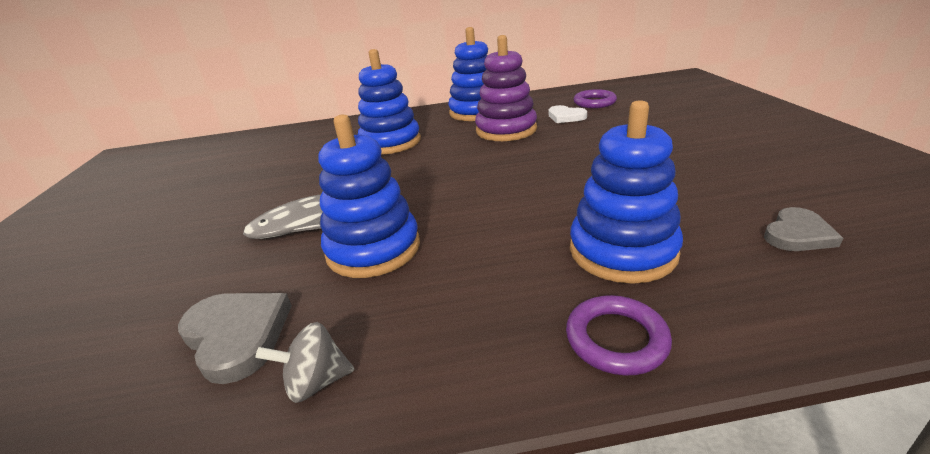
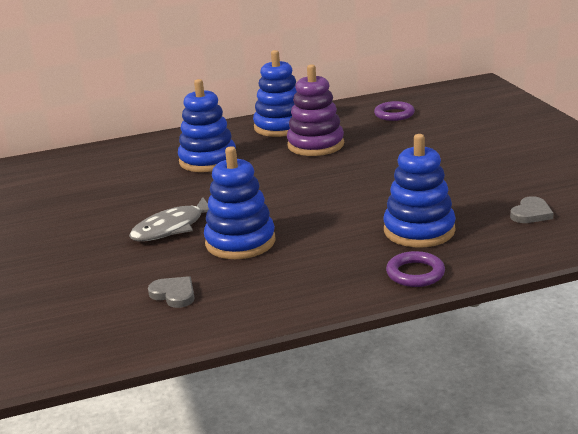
camera: 10 degrees left, 5 degrees down
(237, 336) = (174, 294): grey heart -> grey heart, size x0.66
(316, 382) = (243, 307): grey spinning top -> none
(565, 117) = (369, 130): white heart -> none

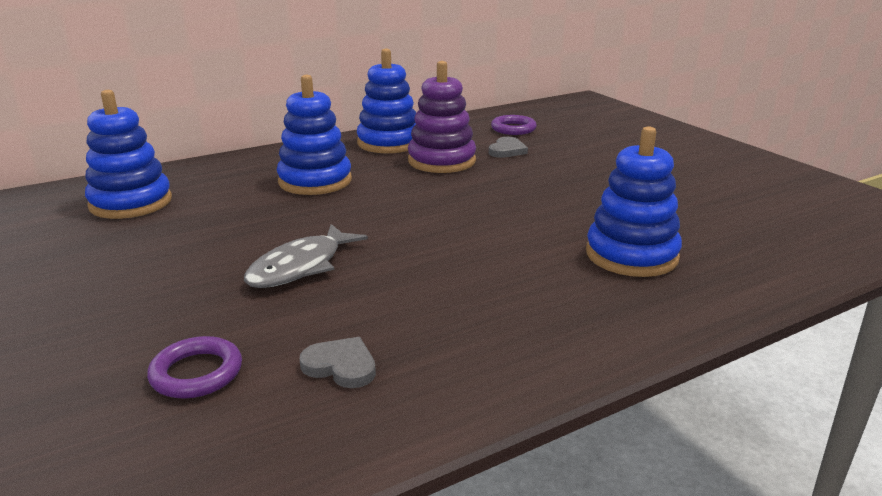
camera: 15 degrees left, 0 degrees up
(240, 242) = (405, 282): blue stacking toy -> blue stacking toy (131, 203)
(415, 273) = (667, 312): purple ring -> purple ring (196, 373)
(531, 213) = (747, 229): grey heart -> grey heart (507, 150)

